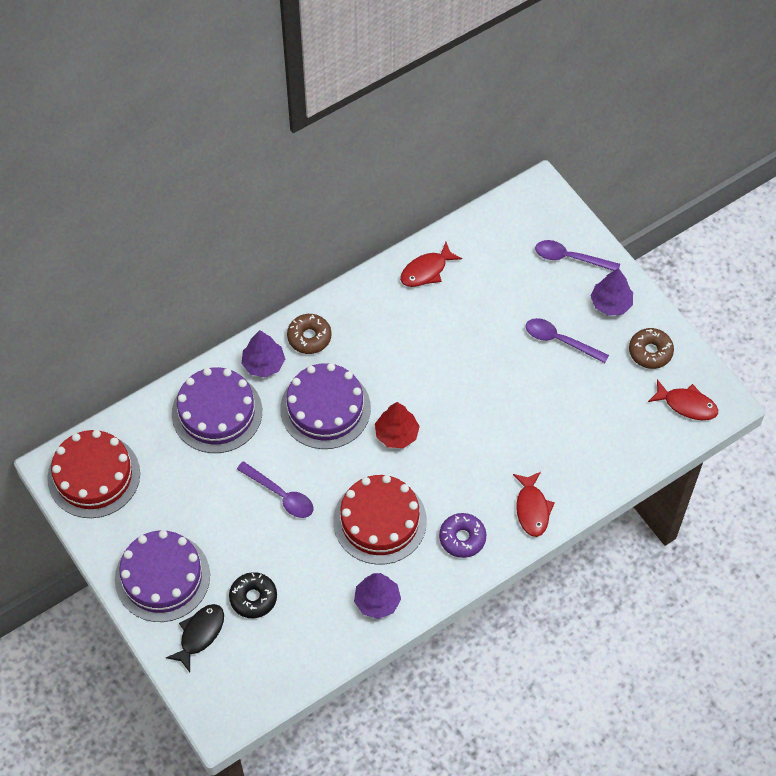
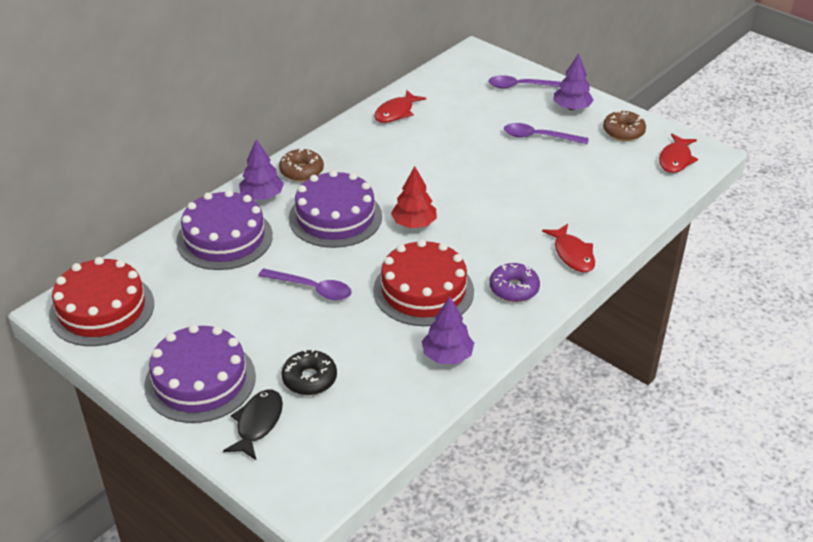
camera: 15 degrees left, 20 degrees down
(687, 404) = (675, 159): red fish -> red fish turned 105 degrees clockwise

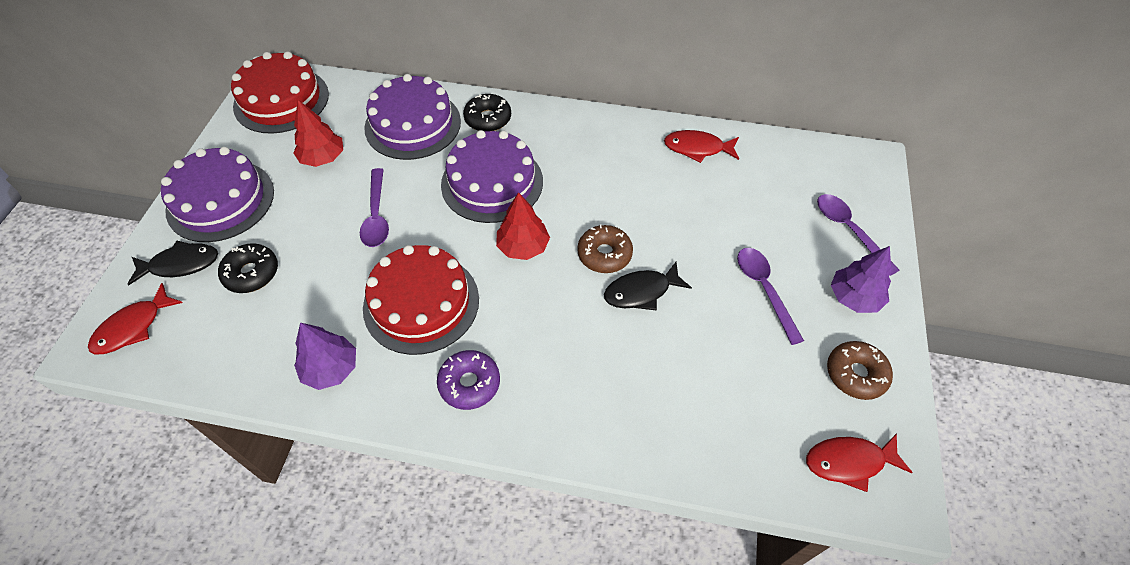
camera: 60 degrees right, 15 degrees up
(211, 302) = (323, 158): none -> red tree
(262, 196) = (488, 119): purple tree -> black donut
(301, 171) = (544, 126): brown donut -> brown donut (604, 254)
(499, 186) = (641, 292): none -> black fish
(572, 254) = (566, 418): red fish -> red fish (133, 327)

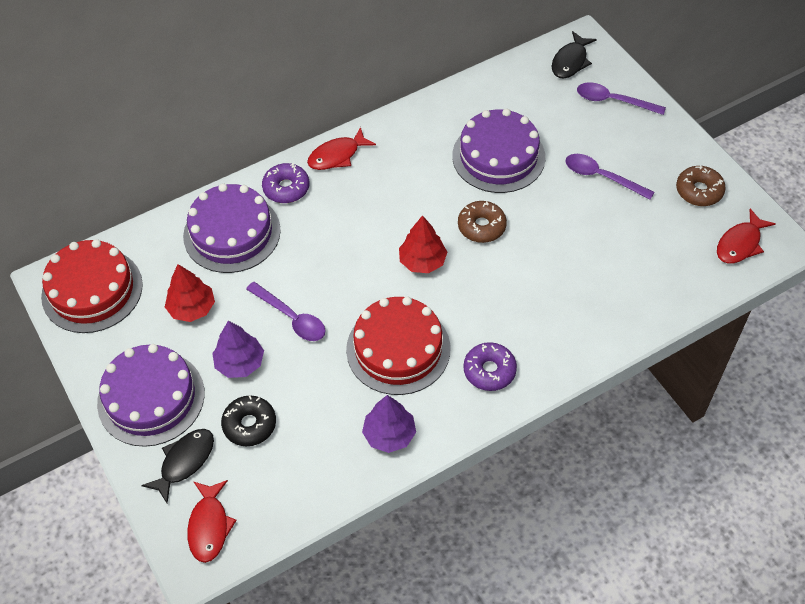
camera: 40 degrees left, 0 degrees up
(488, 119) = (286, 188): black donut -> purple donut
(492, 183) = (347, 233): purple cake -> purple cake (498, 156)
(641, 292) = (531, 233): black fish -> black fish (570, 61)
(697, 148) = (463, 108): red fish -> red fish (337, 155)
(854, 297) = (656, 144): purple tree -> purple tree (240, 363)

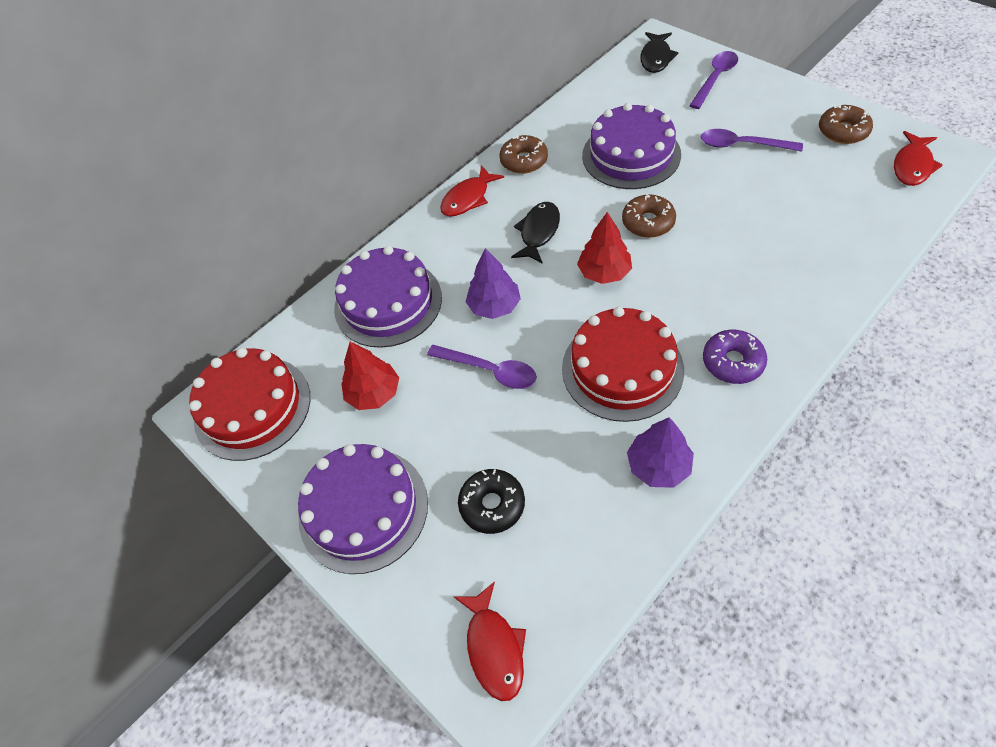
camera: 10 degrees left, 0 degrees up
(184, 462) = (432, 574): black fish -> black fish (538, 232)
(240, 363) = (452, 437): purple tree -> purple tree (494, 306)
(286, 188) = (428, 243): purple donut -> none
(401, 133) = (524, 161): none -> brown donut
(613, 101) = (715, 79): purple spoon -> purple spoon turned 120 degrees clockwise

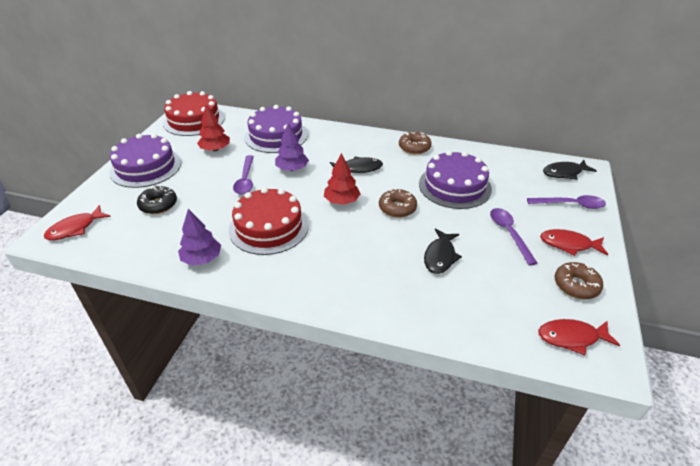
camera: 55 degrees right, 15 degrees down
(468, 198) = (368, 138): red fish -> red fish (569, 244)
(732, 362) = (296, 273): purple donut -> none
(757, 216) = (440, 256): none -> black fish

